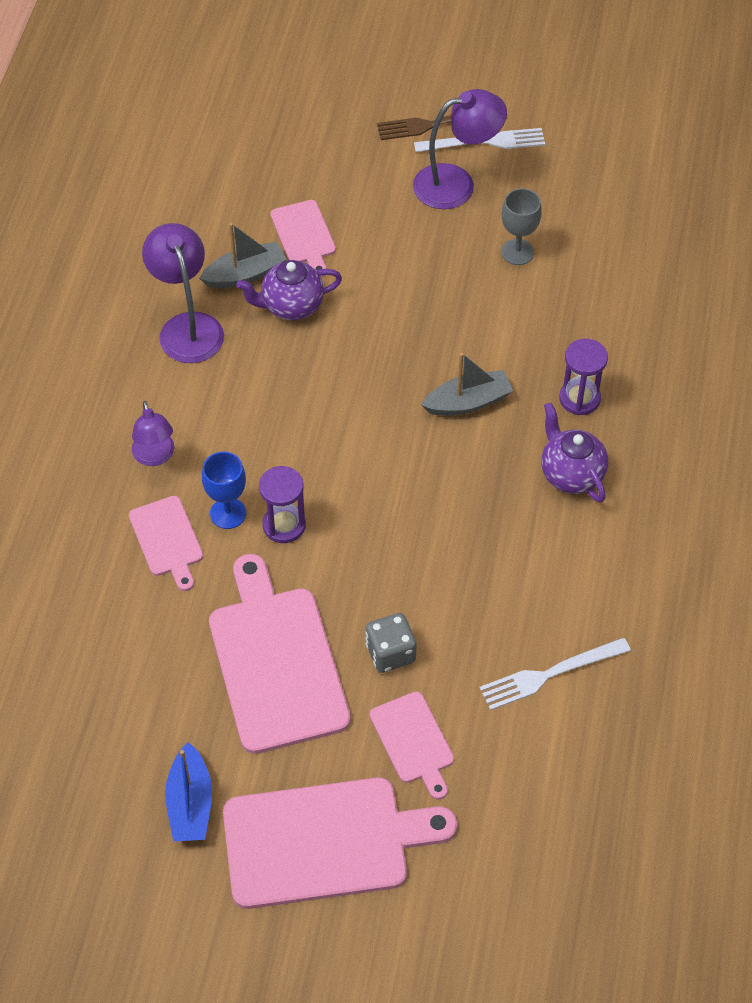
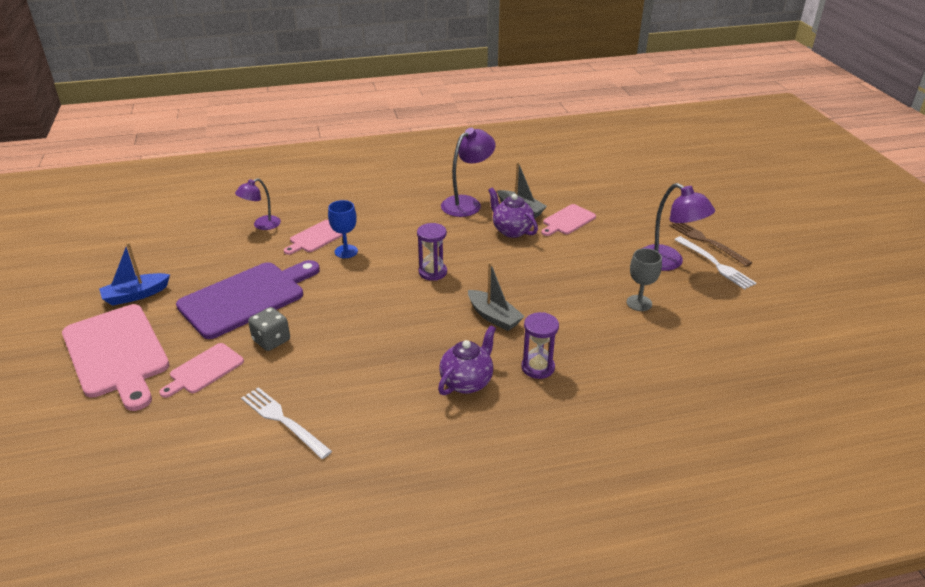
camera: 65 degrees right, 20 degrees down
(155, 456) = (371, 218): purple lamp -> purple lamp (262, 225)
(276, 662) = (246, 298): pink cutting board -> purple cutting board
(284, 525) = (349, 273): purple hourglass -> purple hourglass (432, 272)

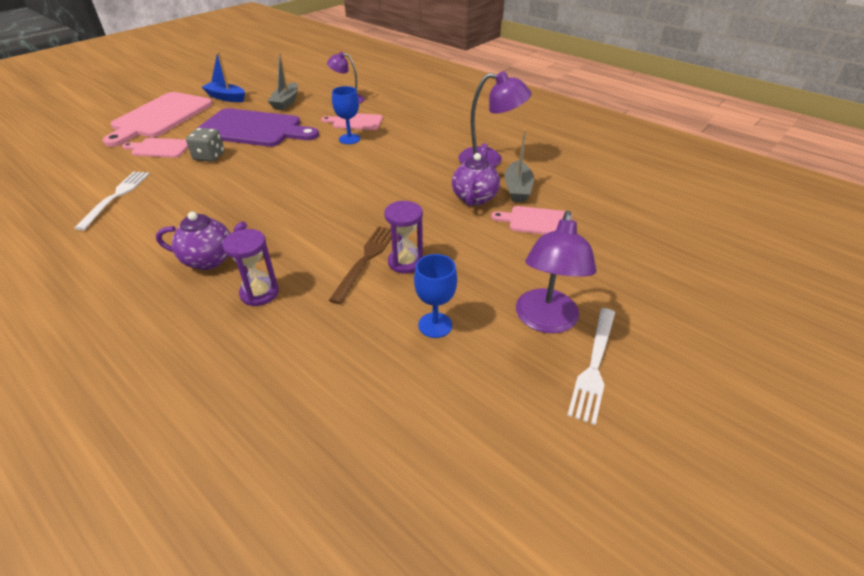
camera: 55 degrees right, 5 degrees up
(432, 272) = (360, 184): purple hourglass -> purple hourglass (405, 262)
(494, 317) = (321, 239): grey boat -> grey boat (286, 102)
(639, 303) = (435, 325): grey goblet -> blue goblet
(707, 242) = (637, 341): brown fork -> brown fork (365, 260)

